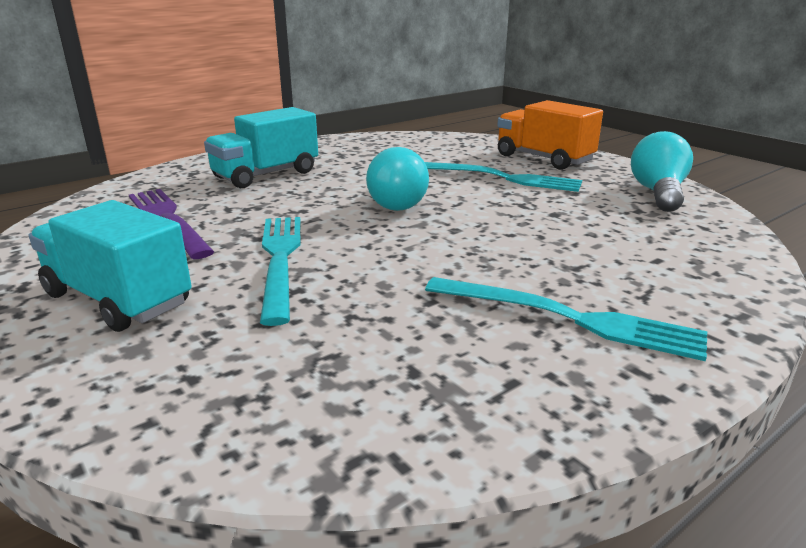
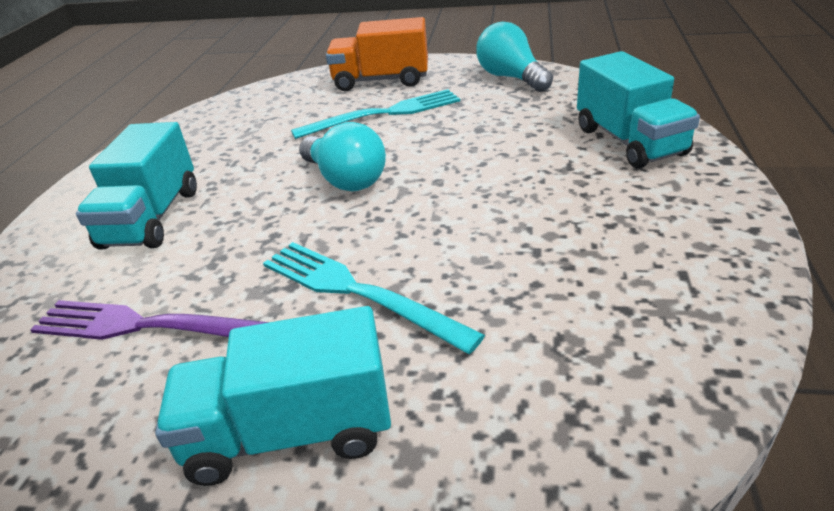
camera: 40 degrees left, 10 degrees up
(567, 318) = (631, 208): turquoise fork -> none
(675, 277) = (629, 141): none -> turquoise truck

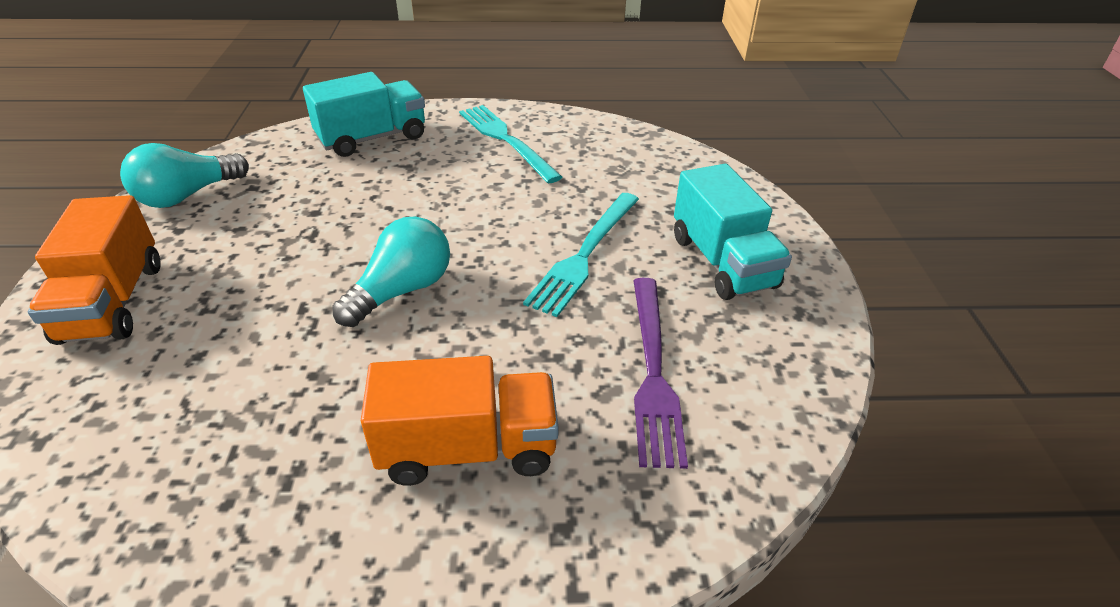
camera: 105 degrees left, 5 degrees up
(152, 218) = (468, 448): turquoise truck -> orange truck
(383, 114) = (239, 285): turquoise fork -> turquoise fork (506, 140)

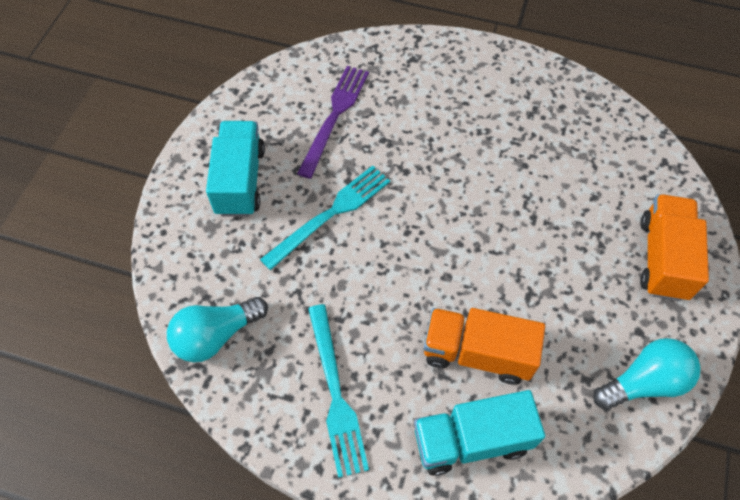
camera: 160 degrees left, 20 degrees up
(402, 290) = (466, 215): turquoise light bulb -> turquoise light bulb (216, 336)
(468, 448) = (446, 102): orange truck -> orange truck (477, 353)

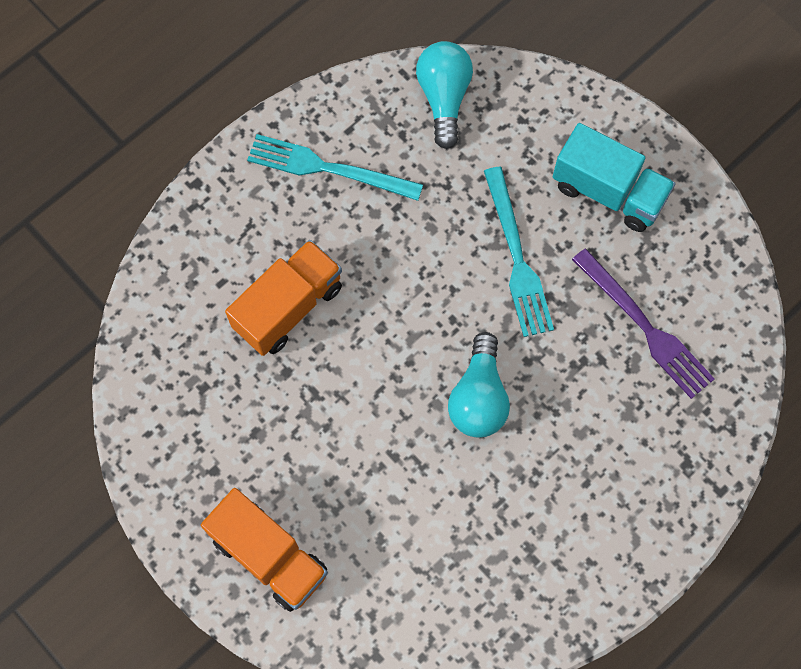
camera: 120 degrees right, 10 degrees up
(471, 440) = (217, 254): turquoise truck -> none
(644, 382) = (167, 438): turquoise light bulb -> turquoise light bulb (478, 397)

